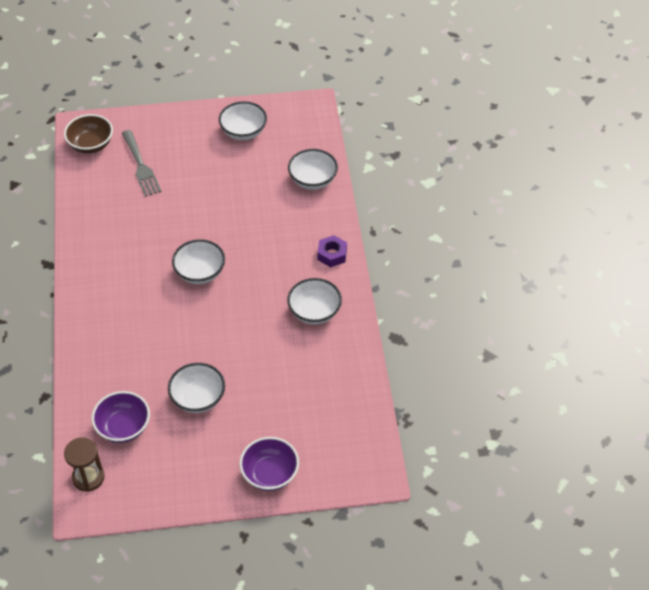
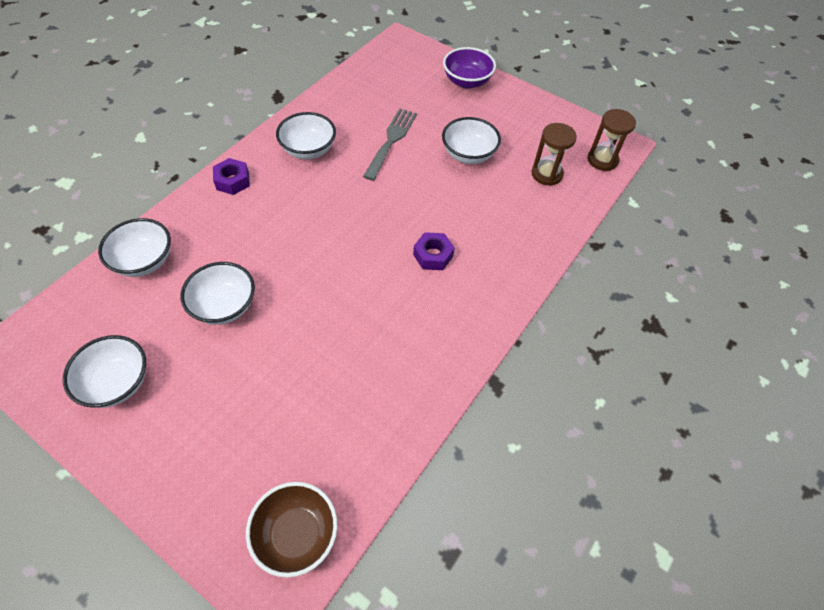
camera: 140 degrees left, 5 degrees up
(123, 427) = (546, 174): purple bowl -> brown hourglass
(141, 166) = (276, 435): grey fork -> grey fork (391, 140)
(150, 304) = (433, 255): none -> purple nut
(200, 273) = (357, 250): white bowl -> white bowl (224, 306)

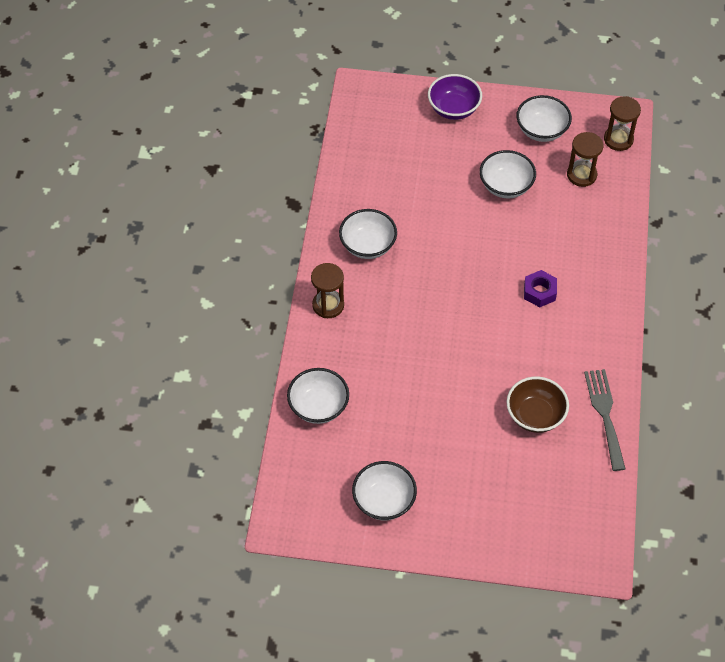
camera: 25 degrees left, 0 degrees up
(224, 306) = (412, 409): white bowl -> white bowl (541, 130)
(232, 181) = (328, 305): purple nut -> brown hourglass
(296, 534) = (586, 527): brown bowl -> brown bowl (535, 415)
(391, 140) = (431, 203): grey fork -> grey fork (605, 414)

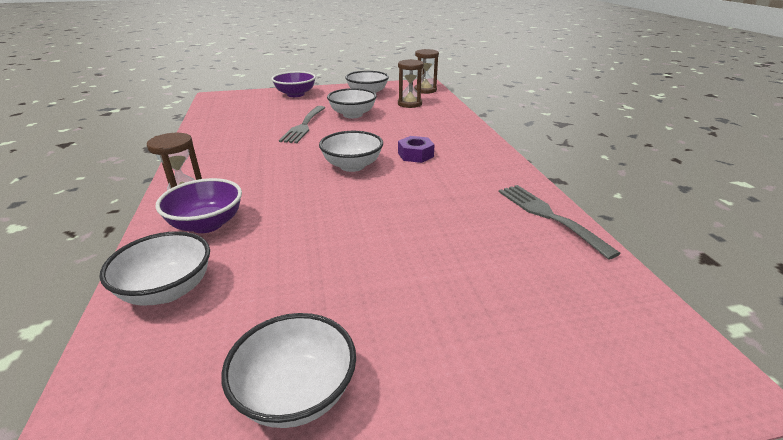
camera: 20 degrees left, 25 degrees down
(343, 344) = (207, 224): none -> purple bowl
(368, 245) = (231, 157): white bowl -> white bowl (352, 166)
(446, 199) = (304, 126): none -> grey fork
(535, 415) = (473, 233): brown bowl -> none

